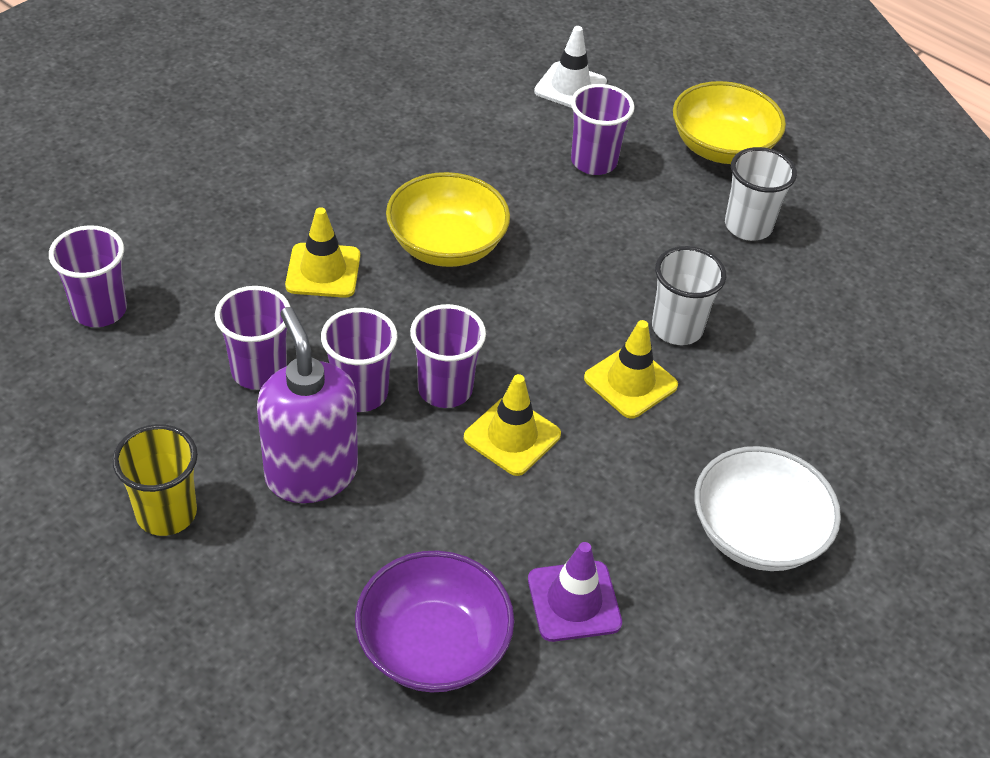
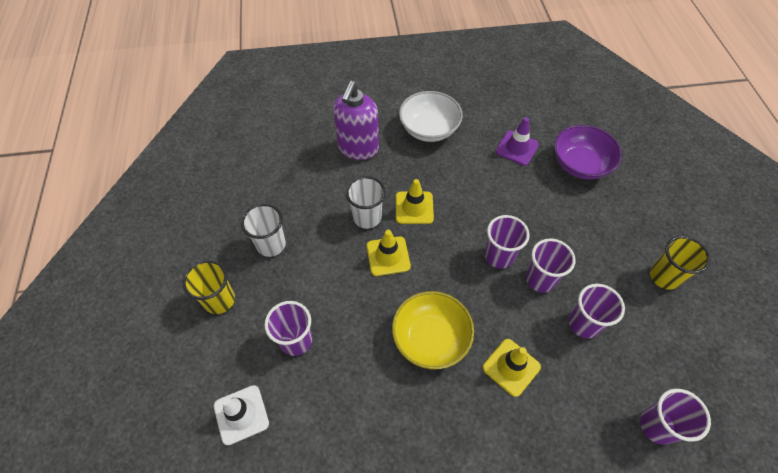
camera: 135 degrees left, 10 degrees up
(311, 474) = (588, 255): purple soap dispenser -> purple soap dispenser (358, 148)
(512, 436) = (487, 217): yellow traffic cone -> yellow traffic cone (388, 256)
(721, 148) = (219, 300): yellow bowl -> yellow cup

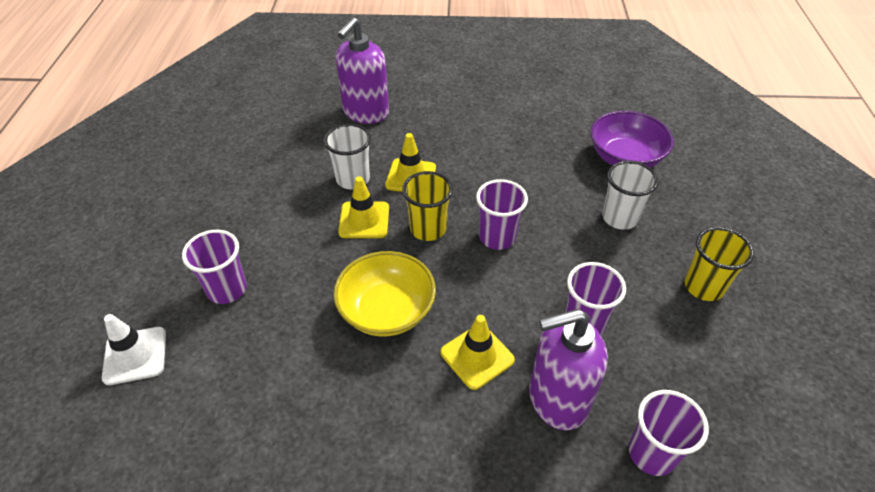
camera: 10 degrees right, 10 degrees down
(219, 300) = (156, 237): yellow cup -> yellow cup (428, 229)
(271, 245) = (234, 192): white cup -> white cup (619, 218)
(429, 129) = (453, 104): white bowl -> none
(517, 148) = (552, 133): purple traffic cone -> none
(540, 279) = (542, 268): purple cup -> none
(579, 393) = (557, 399): none -> purple soap dispenser

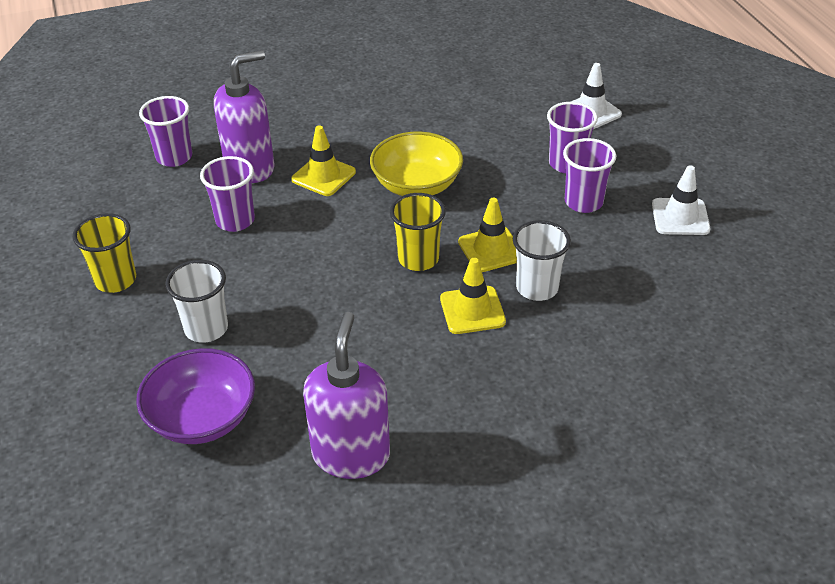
camera: 160 degrees right, 5 degrees down
(192, 203) = (680, 217): none -> white traffic cone
(365, 113) = (595, 385): purple soap dispenser -> purple soap dispenser (351, 454)
(497, 237) = (341, 270): purple cup -> purple cup (583, 202)

